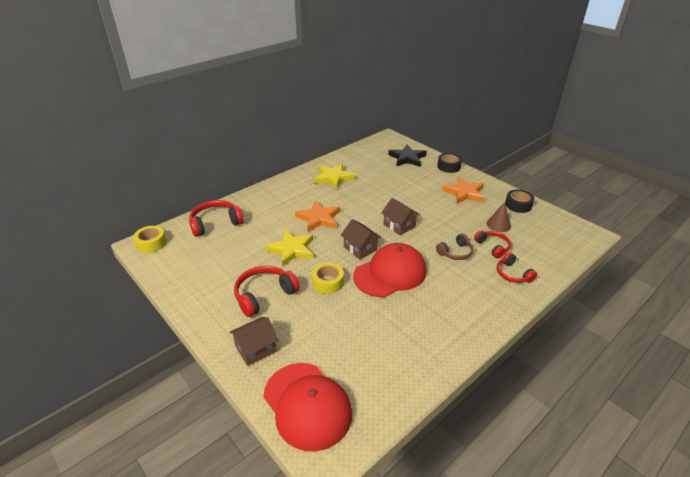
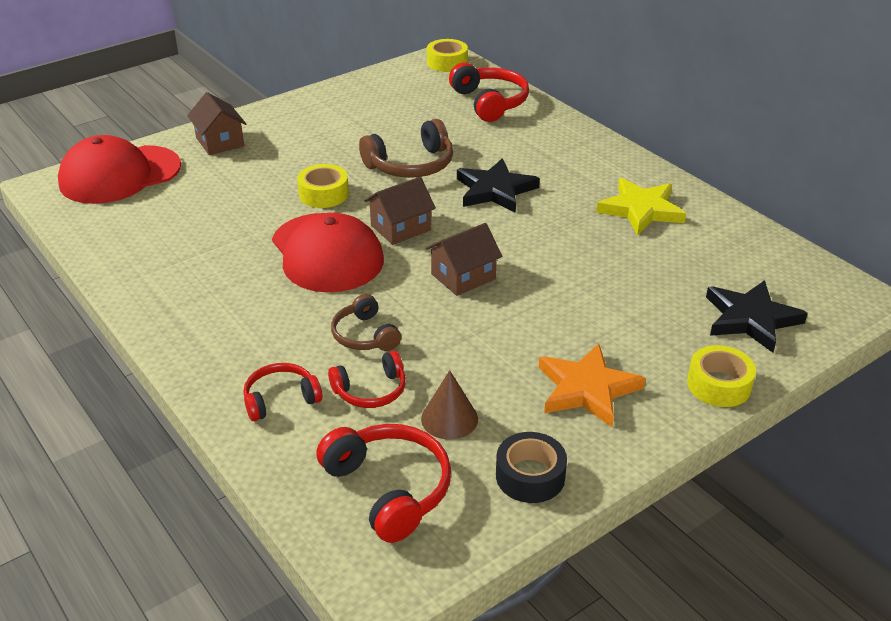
camera: 95 degrees right, 0 degrees up
(264, 295) = (314, 145): red headphones -> red headphones (389, 489)
(292, 249) = (411, 165): yellow star -> brown headphones
(319, 218) = (495, 190): orange star -> black star
(448, 166) = (719, 385): black tape -> yellow tape

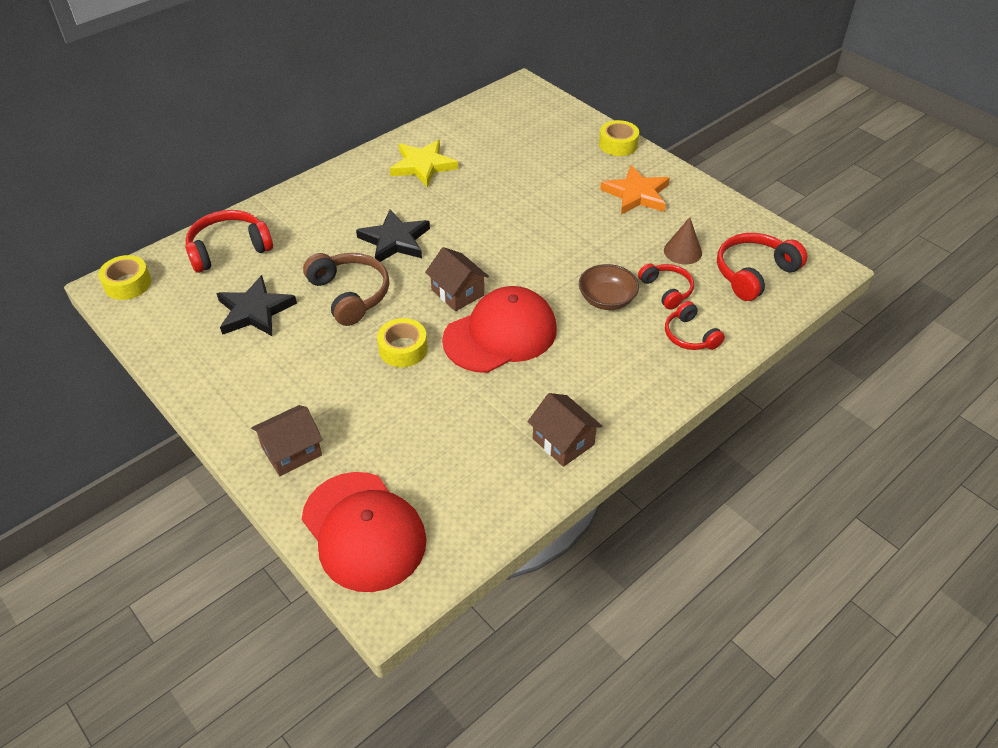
camera: 95 degrees left, 10 degrees up
(365, 335) = (606, 299): brown headphones -> brown bowl
(463, 276) = (523, 253): brown house -> brown house (563, 441)
(530, 476) = (721, 216): black tape -> none
(750, 319) = (550, 128): black star -> black star (255, 311)

